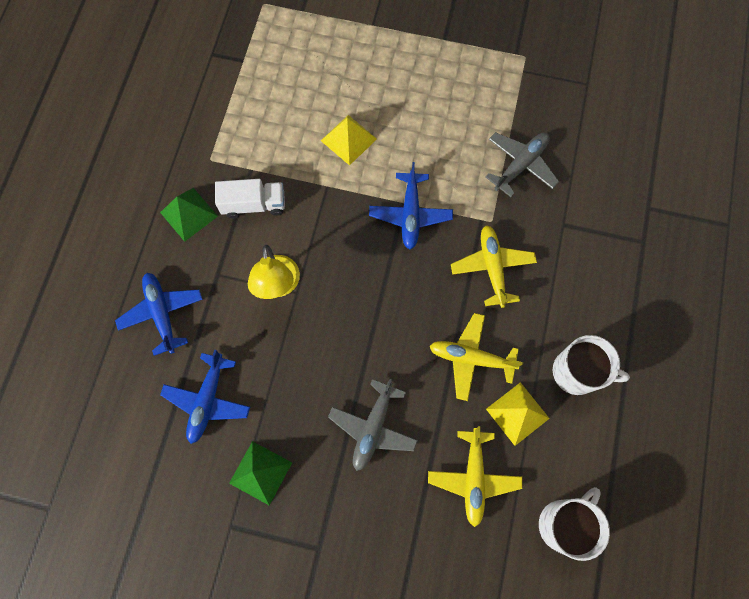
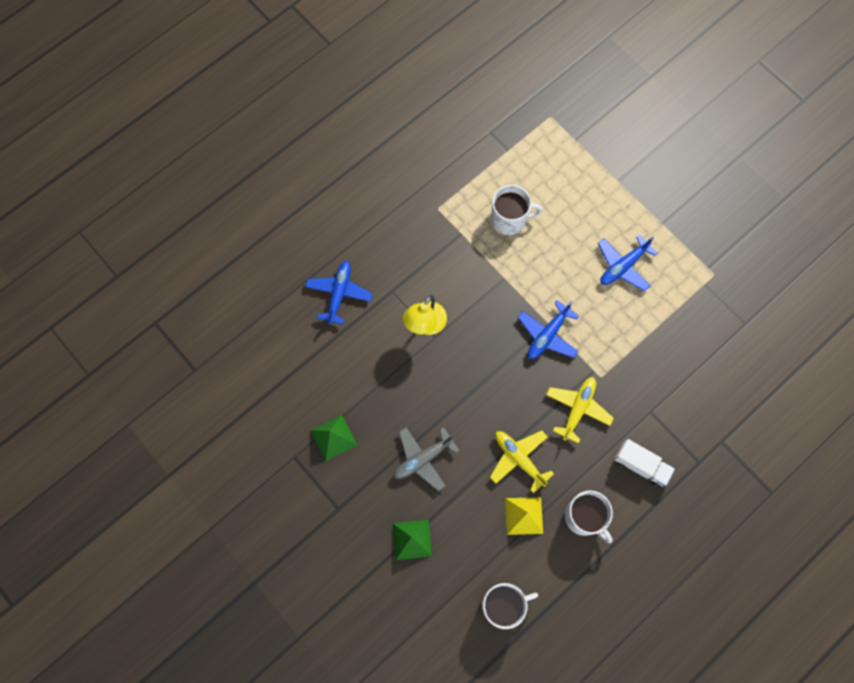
camera: 35 degrees right, 0 degrees up
(189, 214) = (399, 237): green pyramid -> green pyramid (412, 539)
(208, 400) = (331, 369): blue plane -> blue plane (623, 266)
(254, 204) = (446, 259): white truck -> white truck (641, 466)
(292, 125) = (509, 219): none -> white mug
(348, 139) = (541, 254): yellow pyramid -> none
(473, 478) = (465, 535): yellow plane -> none
(520, 165) = (651, 351): grey plane -> none

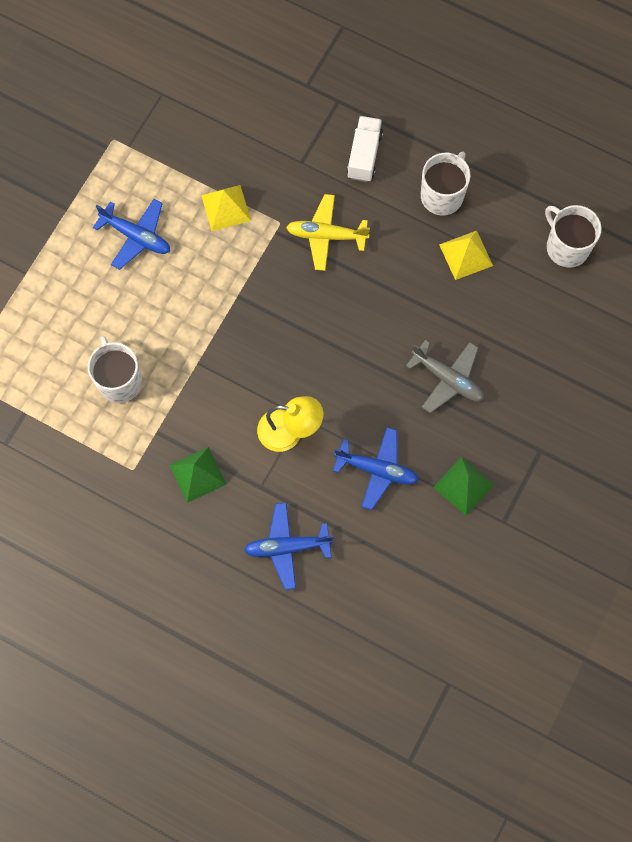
camera: 110 degrees left, 0 degrees up
(412, 539) = (539, 360): green pyramid -> green pyramid (197, 474)
(519, 459) = (406, 279): yellow plane -> none
(547, 335) = (251, 293): blue plane -> blue plane (377, 470)
(627, 340) = (225, 207): none -> yellow pyramid

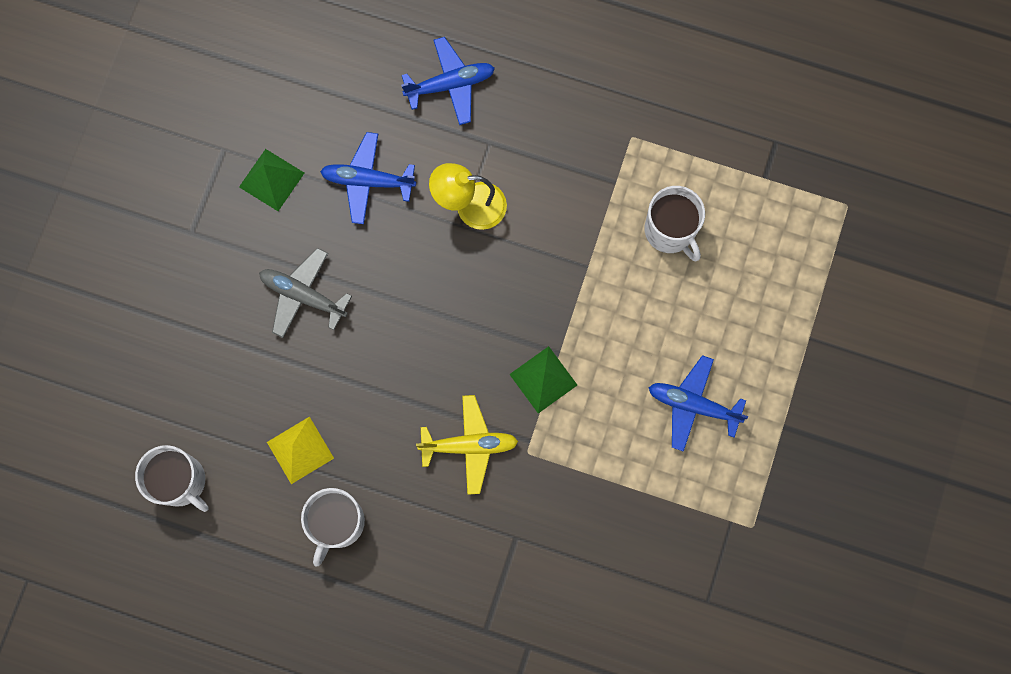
camera: 170 degrees right, 5 degrees up
(197, 474) = (561, 143): green pyramid -> green pyramid (543, 379)
(225, 207) = (595, 460): yellow pyramid -> none
(364, 155) = (440, 560): white truck -> none

